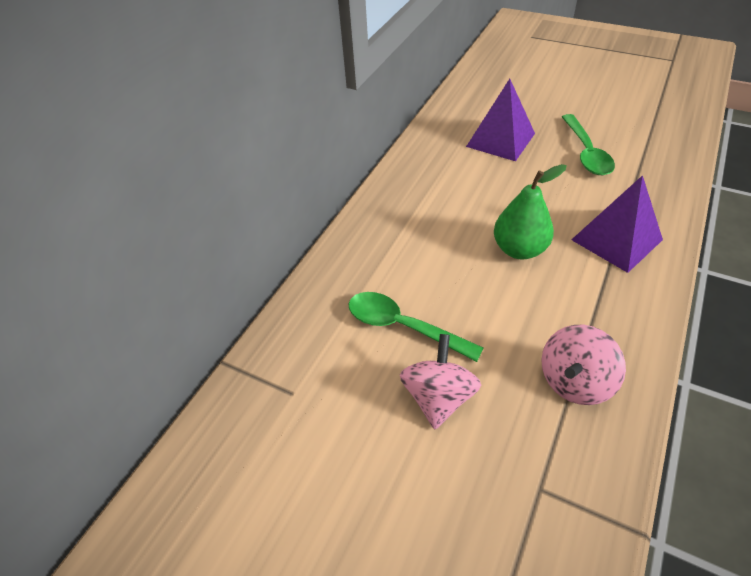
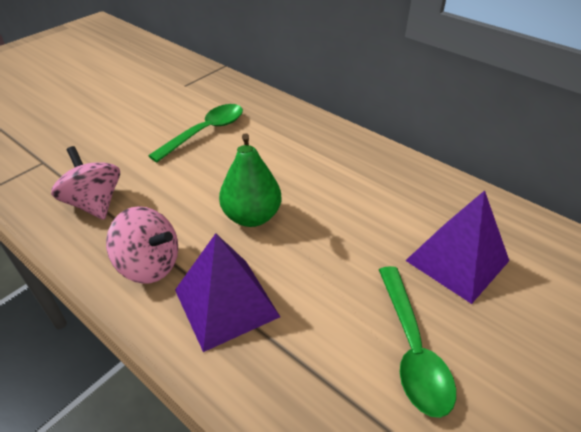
camera: 100 degrees right, 5 degrees down
(438, 397) = (137, 136): pink spinning top -> pink spinning top (149, 264)
(586, 152) = (412, 349): green spoon -> green spoon turned 105 degrees counterclockwise

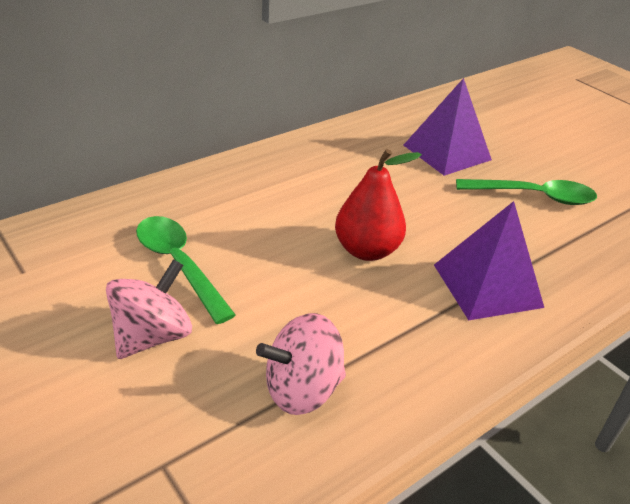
camera: 80 degrees left, 5 degrees down
(149, 264) = (429, 338): pink spinning top -> pink spinning top (152, 336)
(251, 216) = (366, 250): green pear -> red pear

